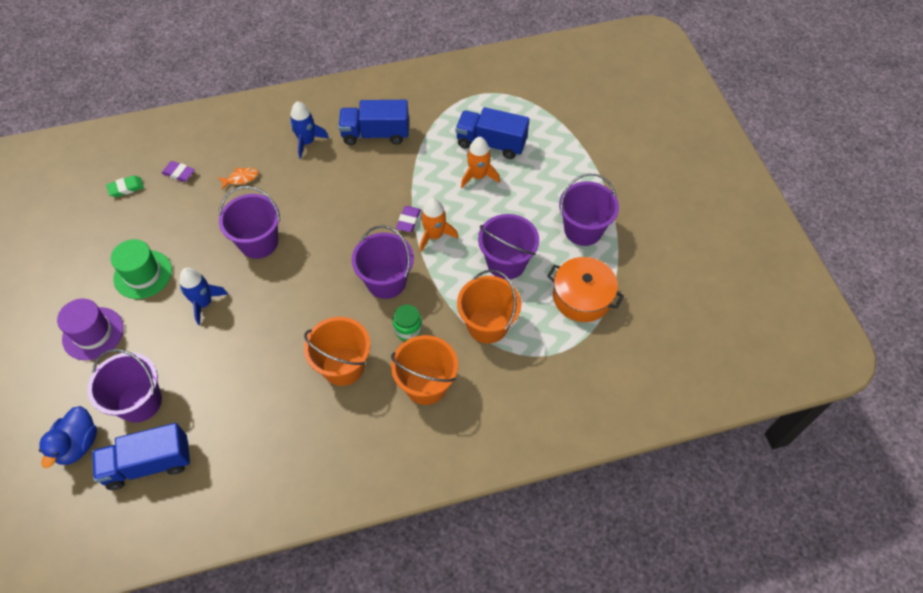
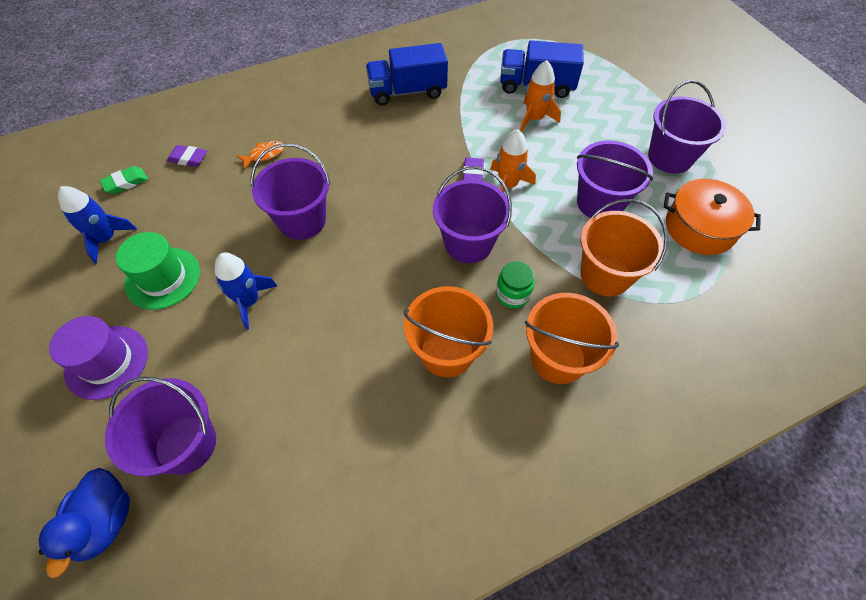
camera: 10 degrees left, 0 degrees up
(149, 464) = (214, 532): blue truck -> none
(307, 142) = (332, 108): blue rocket -> blue rocket (106, 239)

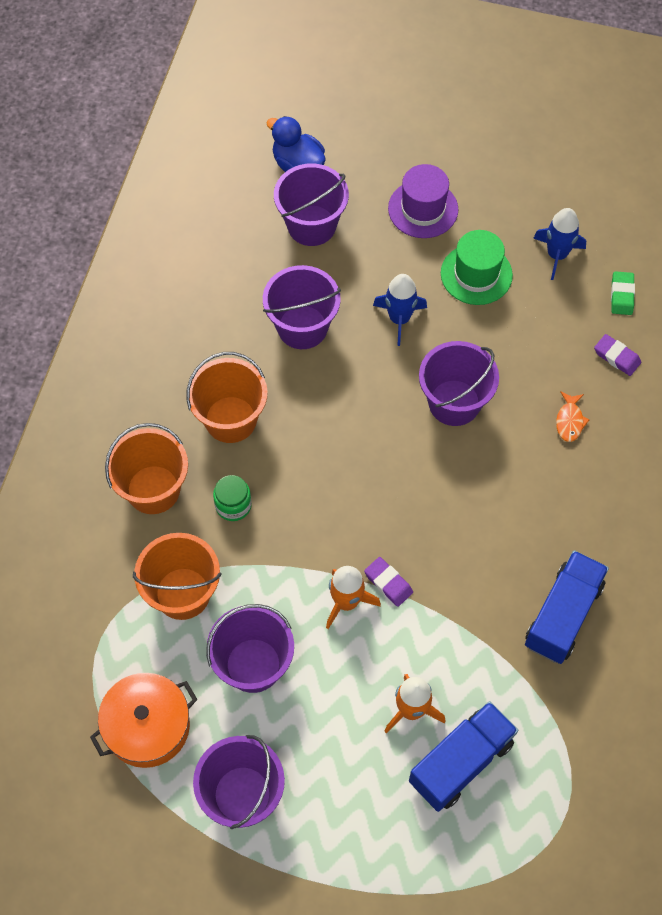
camera: 130 degrees right, 5 degrees up
(188, 158) = (617, 357): purple eraser -> purple eraser turned 75 degrees clockwise
(468, 243) = (312, 513): purple bucket -> purple bucket (302, 327)

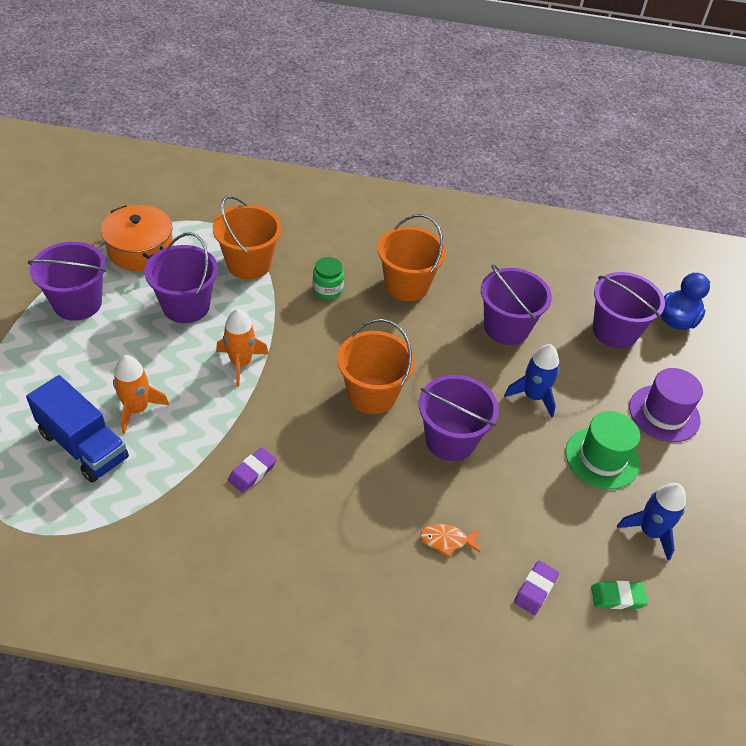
camera: 80 degrees right, 15 degrees down
(153, 489) = (337, 244): orange bucket -> orange bucket (372, 394)
(388, 583) = (259, 391): purple eraser -> purple eraser (252, 472)
(563, 615) = (225, 530): blue truck -> none

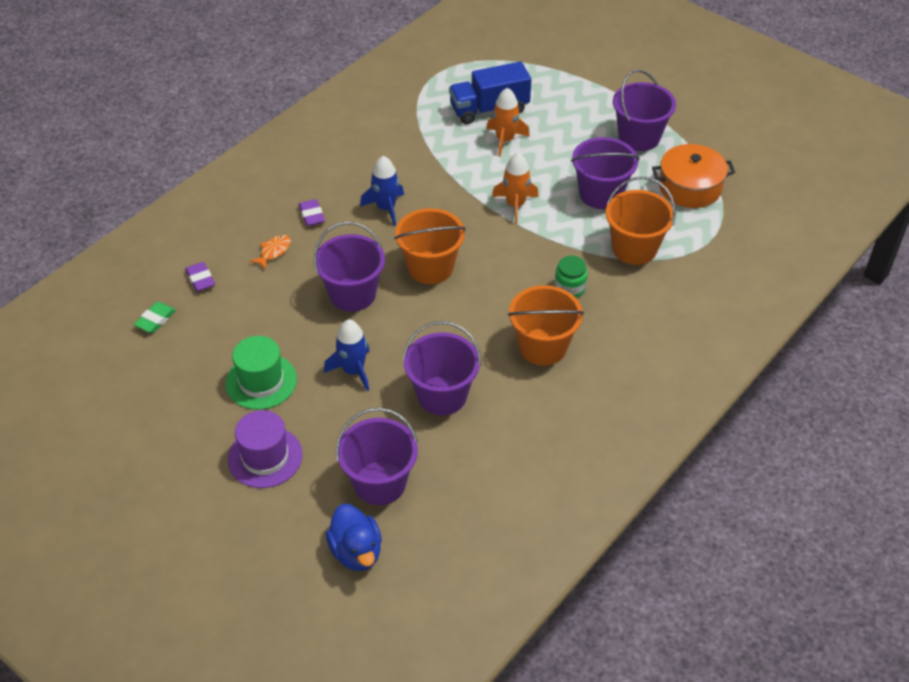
camera: 125 degrees right, 0 degrees up
(252, 472) = (407, 178): purple eraser -> purple eraser (312, 215)
(650, 532) = (180, 371): blue rocket -> blue rocket (386, 208)

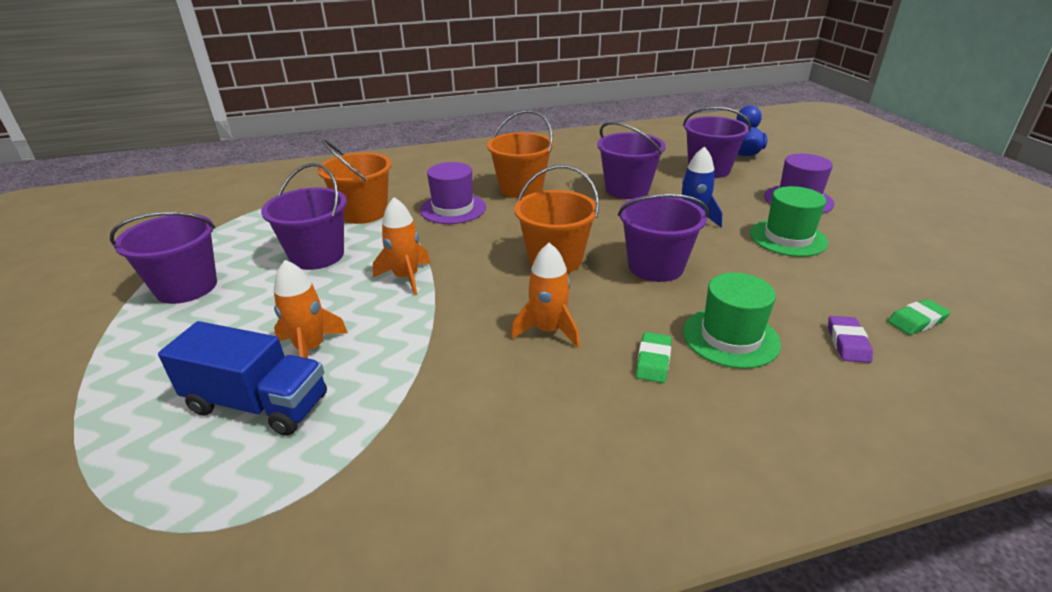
camera: 145 degrees left, 15 degrees down
(274, 252) = (730, 337): orange fish -> green hat
(312, 215) = (653, 361): purple eraser -> green eraser
(386, 208) = (548, 330): blue rocket -> orange rocket
(570, 288) = (453, 209): green jar -> purple hat
(690, 187) = (241, 232): orange pot -> none

